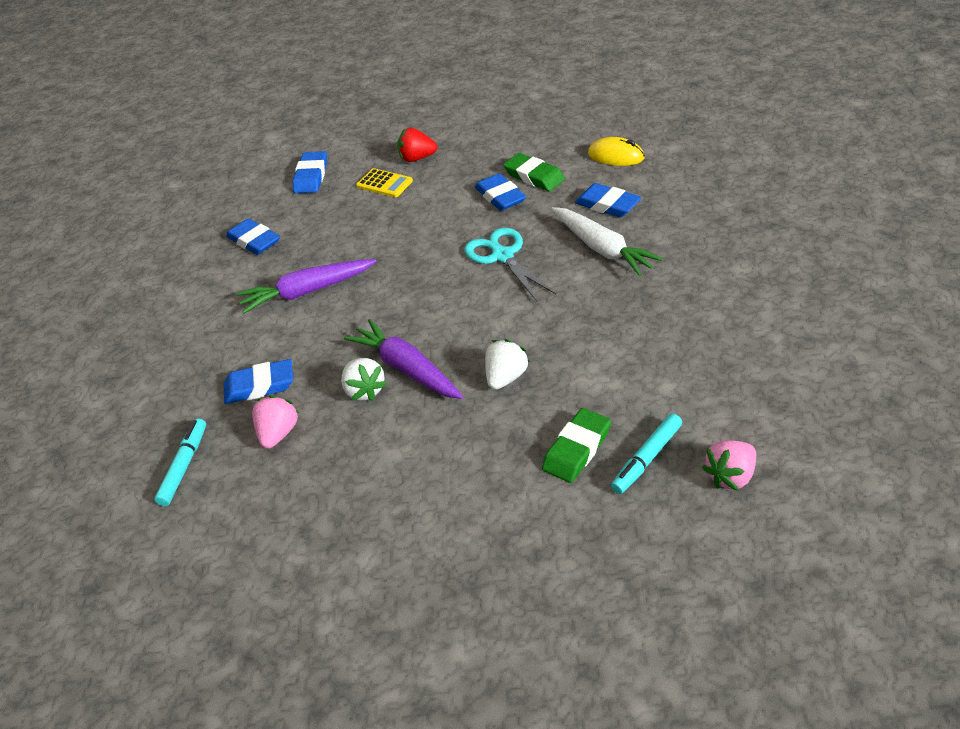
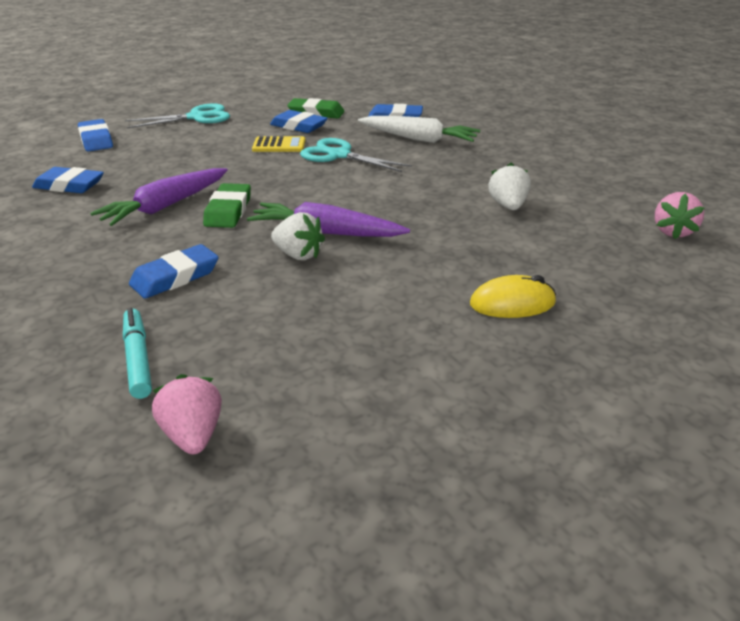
camera: 35 degrees left, 10 degrees down
(278, 433) = (234, 305): pink strawberry -> pink strawberry (193, 435)
(384, 184) = (179, 134): yellow calculator -> yellow calculator (279, 145)
(417, 158) = (197, 117): red strawberry -> turquoise scissors
(506, 377) = (426, 219): white strawberry -> white strawberry (508, 206)
(577, 449) = (539, 245): green eraser -> green eraser (228, 211)
(616, 156) = (371, 96): yellow mouse -> yellow mouse (512, 303)
(647, 458) = (600, 237): turquoise marker -> none

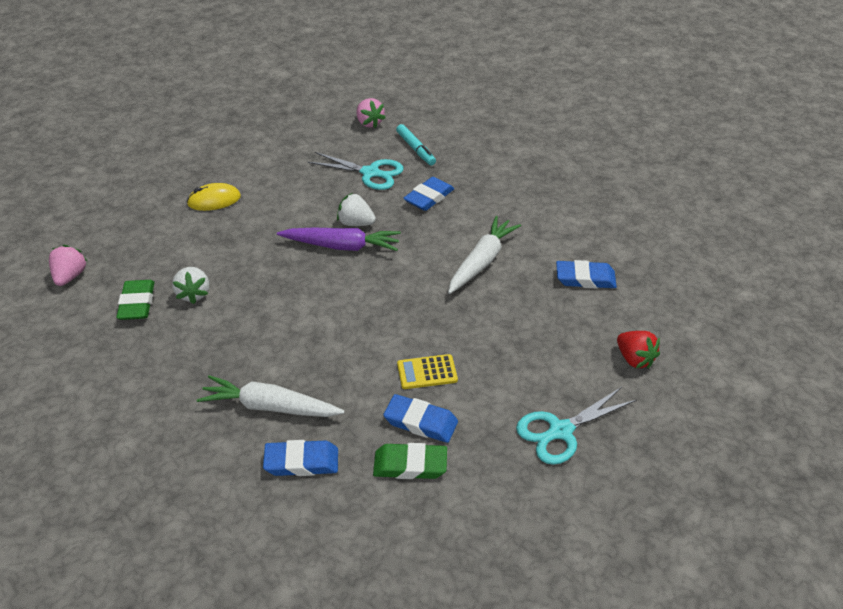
camera: 170 degrees right, 10 degrees up
(96, 140) = (634, 359): blue eraser -> red strawberry
(165, 206) = (482, 261): purple carrot -> white carrot
(228, 211) = (427, 262): green eraser -> green eraser (137, 303)
(339, 155) = (355, 359): turquoise scissors -> turquoise scissors (370, 173)

